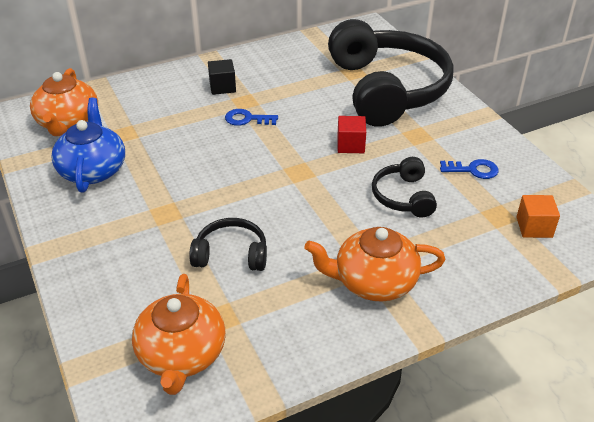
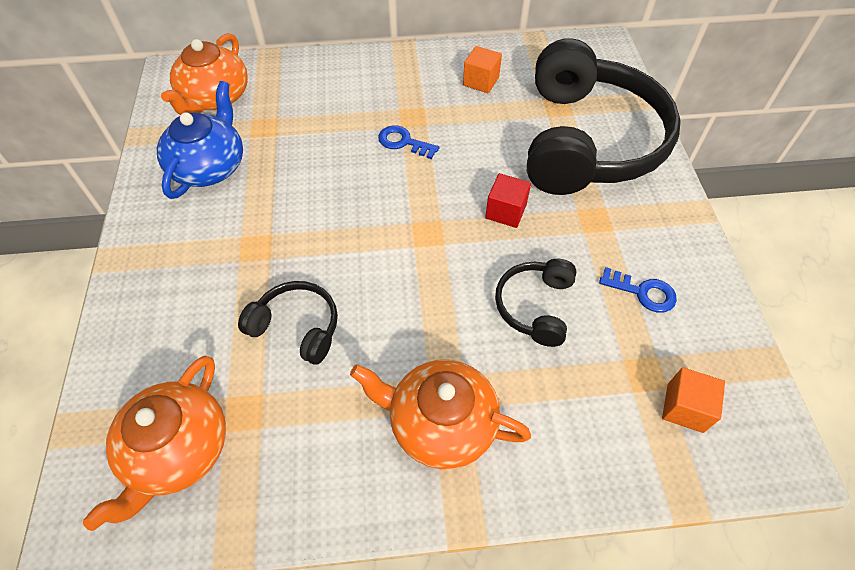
camera: 20 degrees right, 15 degrees up
(222, 87) = (397, 91): black cube -> none
(286, 68) = (481, 81): none -> orange cube

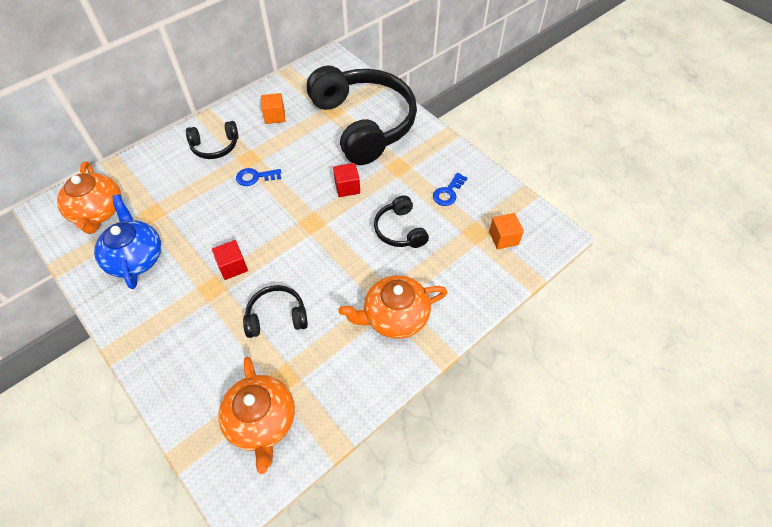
camera: 35 degrees left, 0 degrees up
(297, 234) = (233, 266): none -> red cube
(386, 85) = (215, 146): none -> black headphones
(643, 292) = (448, 192): blue key -> blue key turned 135 degrees clockwise

